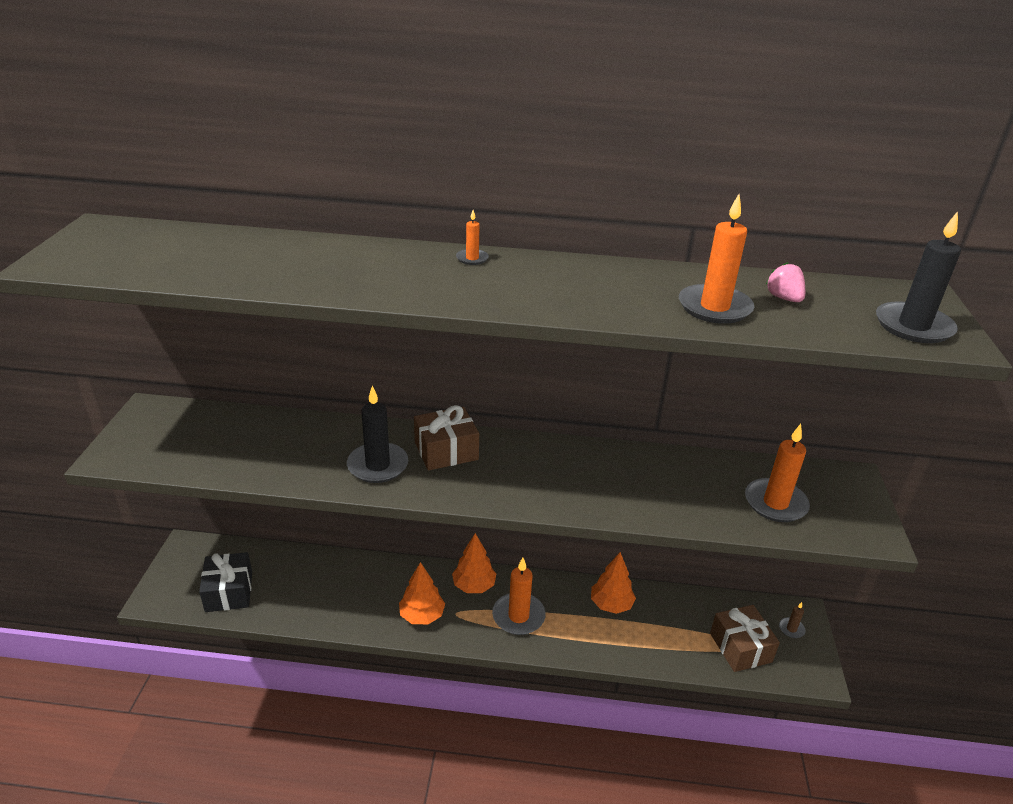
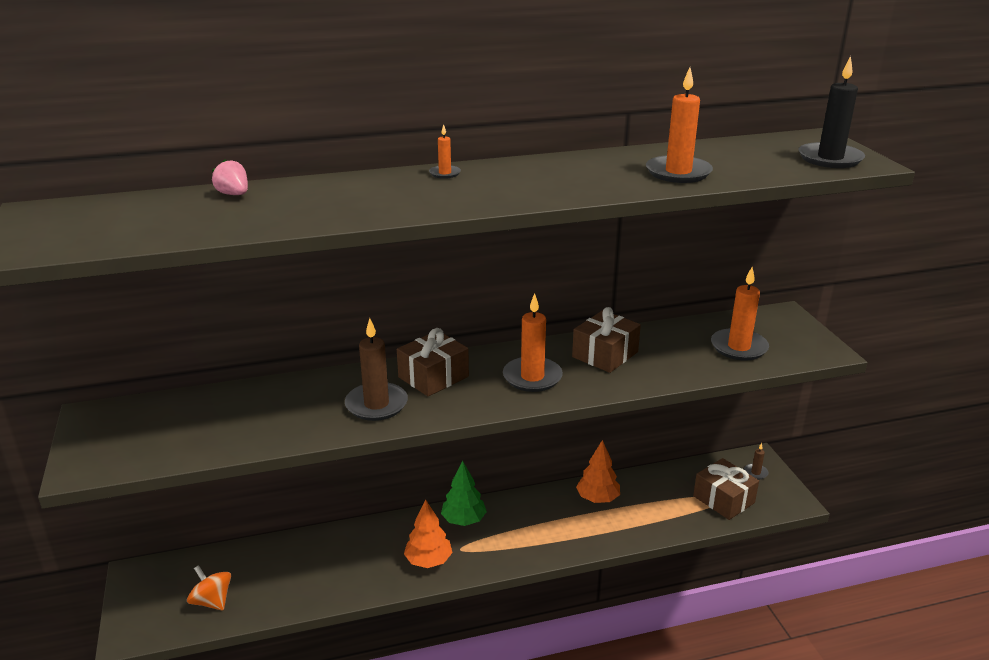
camera: 20 degrees left, 5 degrees down
(229, 592) = (212, 601): black gift -> orange spinning top
(378, 465) = (376, 404): black candle -> brown candle
(474, 586) = (464, 520): orange tree -> green tree
(518, 616) = (520, 533): orange candle -> orange candle (532, 377)
(626, 472) = (605, 354): none -> brown gift
(784, 298) = (723, 157): pink strawberry -> pink strawberry (234, 194)

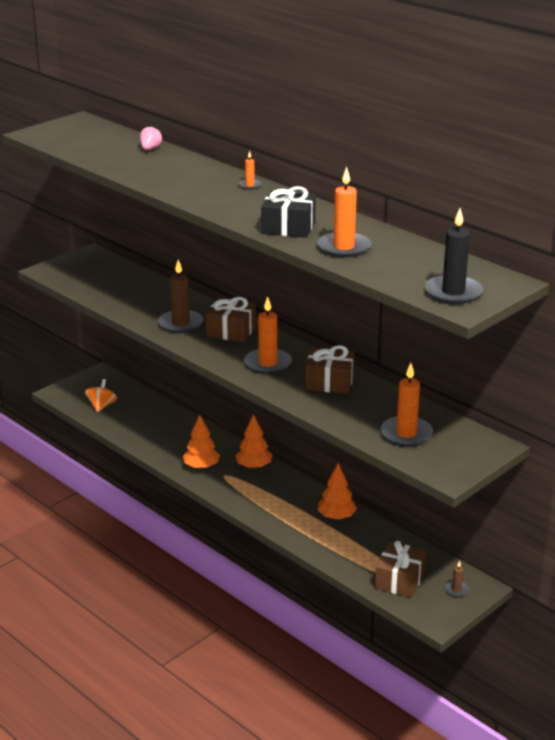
camera: 60 degrees right, 0 degrees up
(464, 520) = (254, 466): green tree -> orange tree
(595, 183) = (288, 227): none -> black gift

